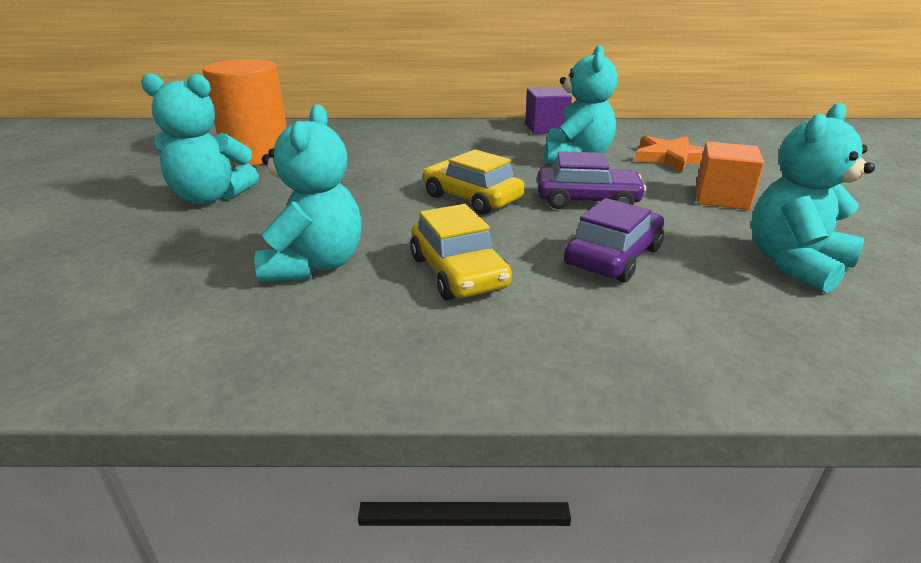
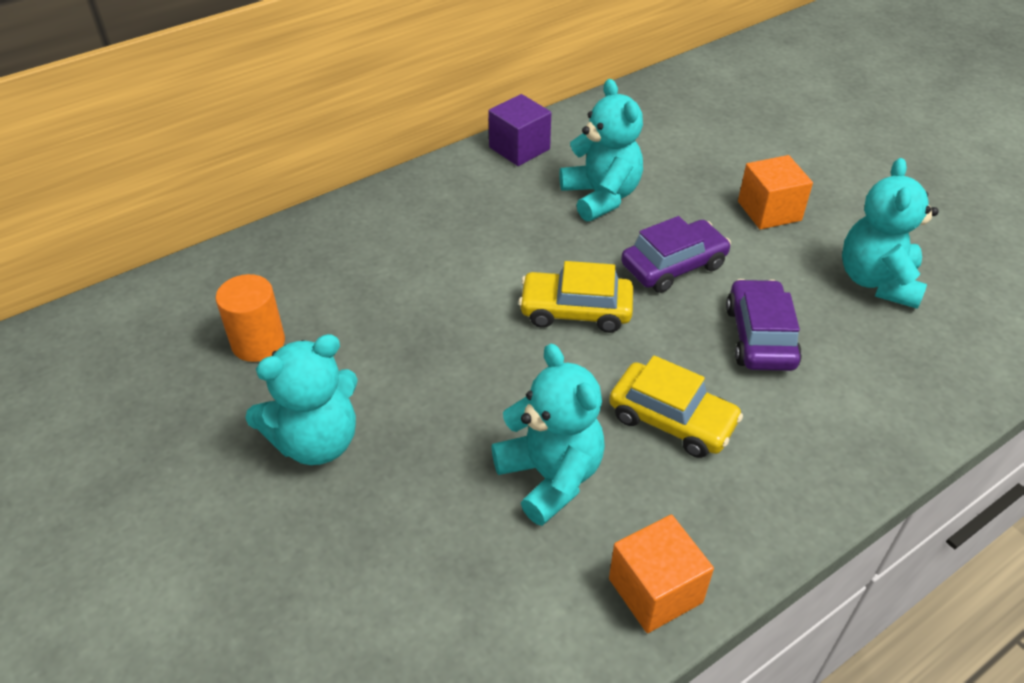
camera: 35 degrees left, 15 degrees up
(257, 155) = (258, 343): orange cylinder -> orange cylinder, size x0.60
(276, 362) = (655, 590): none -> orange cube
(671, 158) = (681, 160): orange star -> none

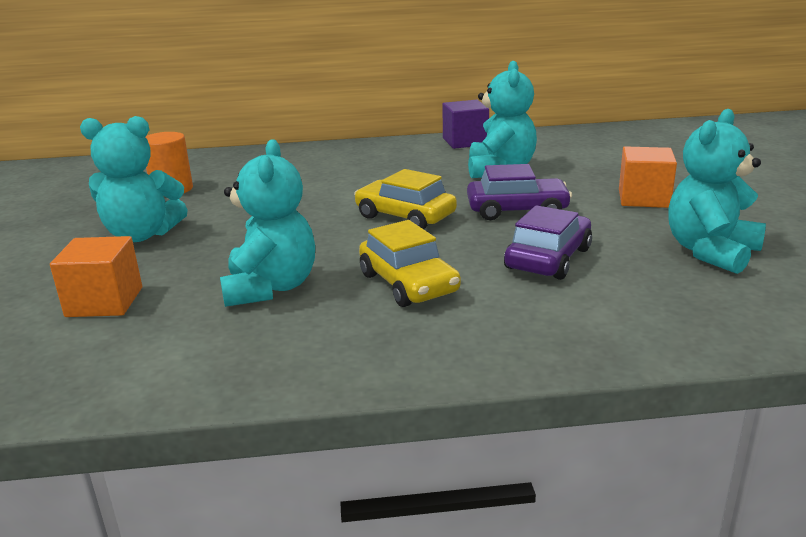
camera: 30 degrees right, 20 degrees down
(655, 590) = (265, 368): orange cube -> orange cube (104, 302)

